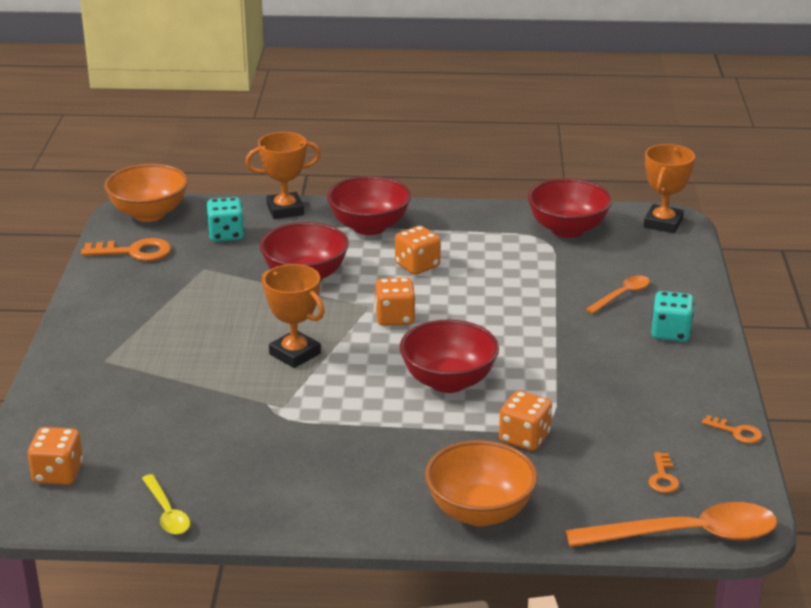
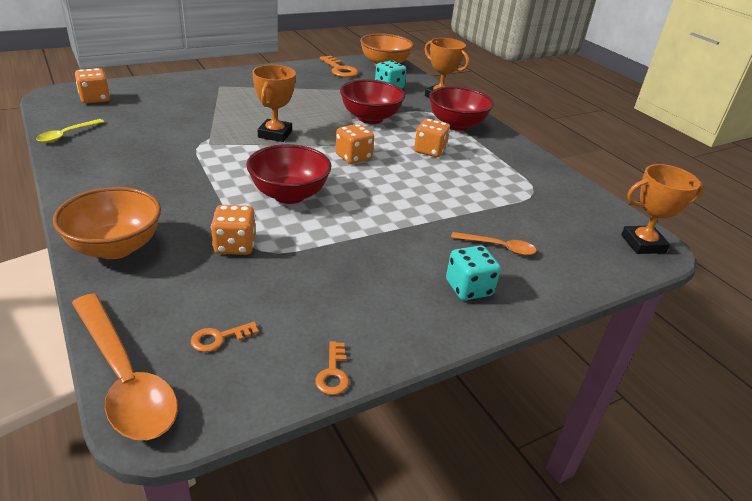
camera: 55 degrees right, 5 degrees up
(567, 229) = (563, 199): red bowl -> none

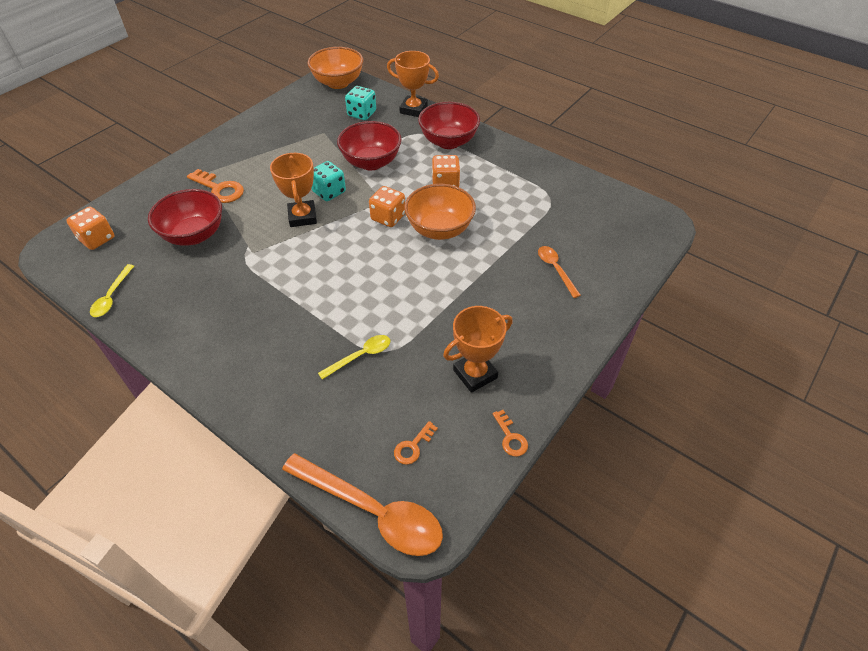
camera: 20 degrees left, 15 degrees up
(115, 247) = (267, 401): orange bowl -> orange bowl (439, 229)
(235, 245) = (360, 356): orange dice -> yellow spoon
(289, 195) = (365, 283): red bowl -> red bowl (194, 235)
(340, 70) = (301, 106): orange key -> orange key (219, 189)
(469, 288) = (556, 319): turquoise dice -> turquoise dice (329, 192)
(498, 247) = (555, 269): orange spoon -> orange spoon turned 105 degrees counterclockwise
(643, 244) = (652, 221): orange trophy -> orange trophy (475, 374)

